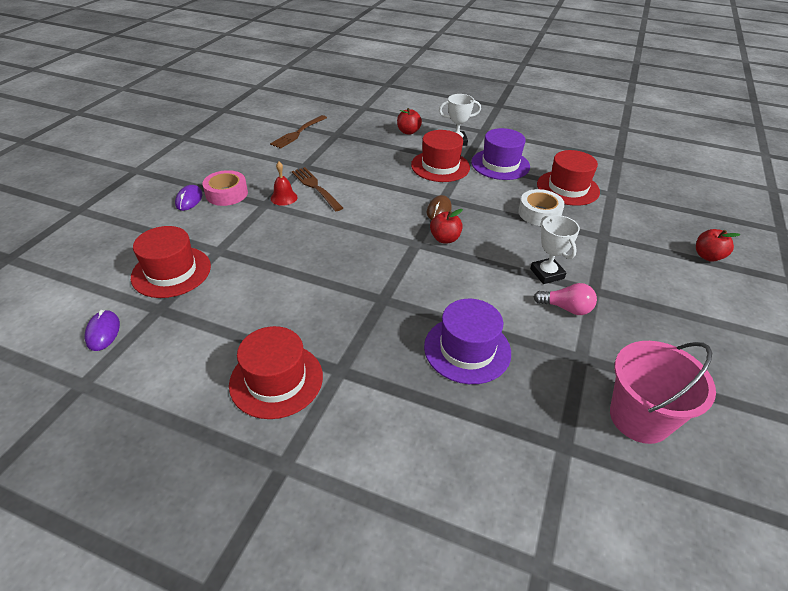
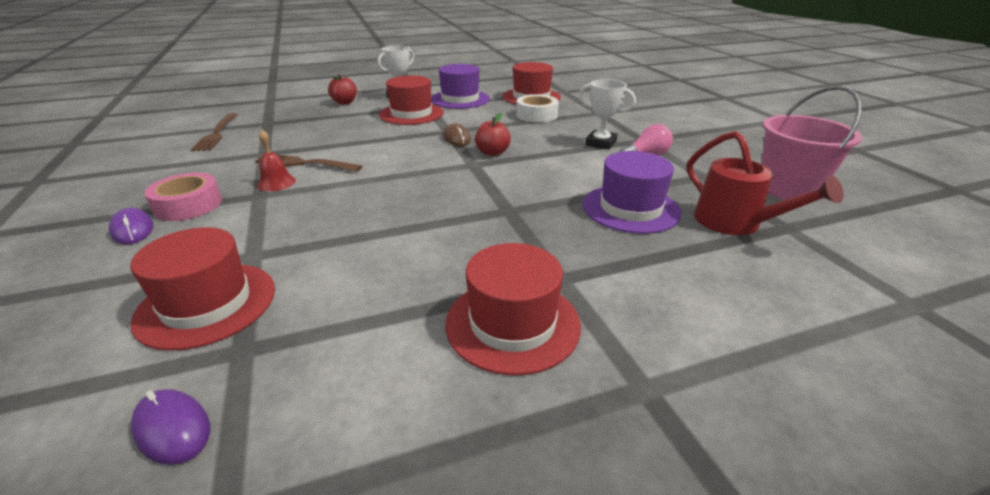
camera: 40 degrees left, 10 degrees down
(526, 414) = (735, 223): none -> red watering can
(707, 256) = (669, 101): red apple -> none

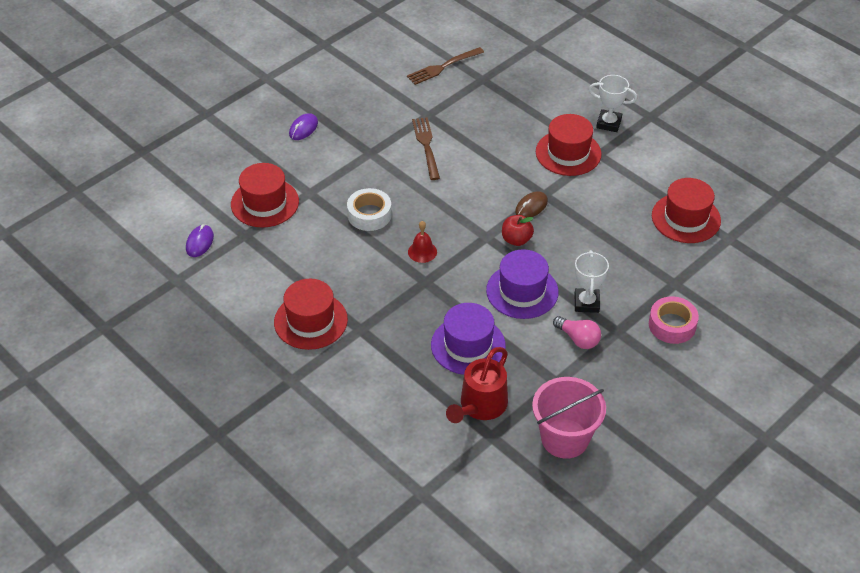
camera: 65 degrees right, 15 degrees up
(188, 205) = (339, 130): pink tape -> pink tape (672, 325)
(276, 183) = (390, 150): red bell -> red bell (422, 251)
(345, 102) = (563, 95): red apple -> none
(460, 99) = (635, 168): purple hat -> purple hat (522, 291)
(536, 115) = (630, 239): white tape -> white tape (369, 215)

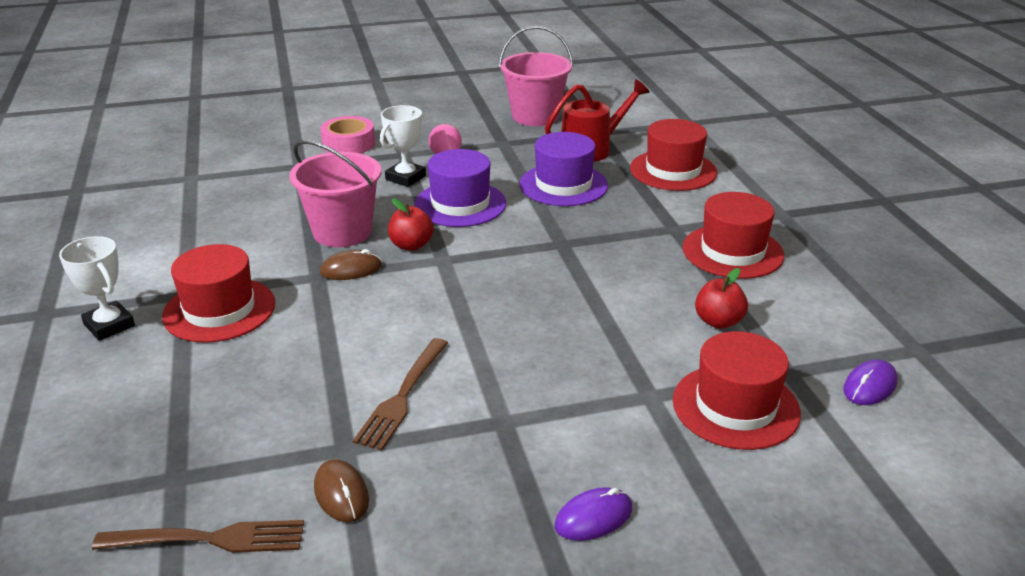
camera: 150 degrees left, 15 degrees down
(295, 255) = (718, 321): none -> red apple
(369, 215) = (576, 333): white tape -> none
(411, 98) = (341, 494): none -> brown mouse
(422, 251) = (539, 270): red bell -> none
(569, 233) = (342, 232): none -> pink bucket
(686, 218) = (201, 204): red hat -> red hat (673, 170)

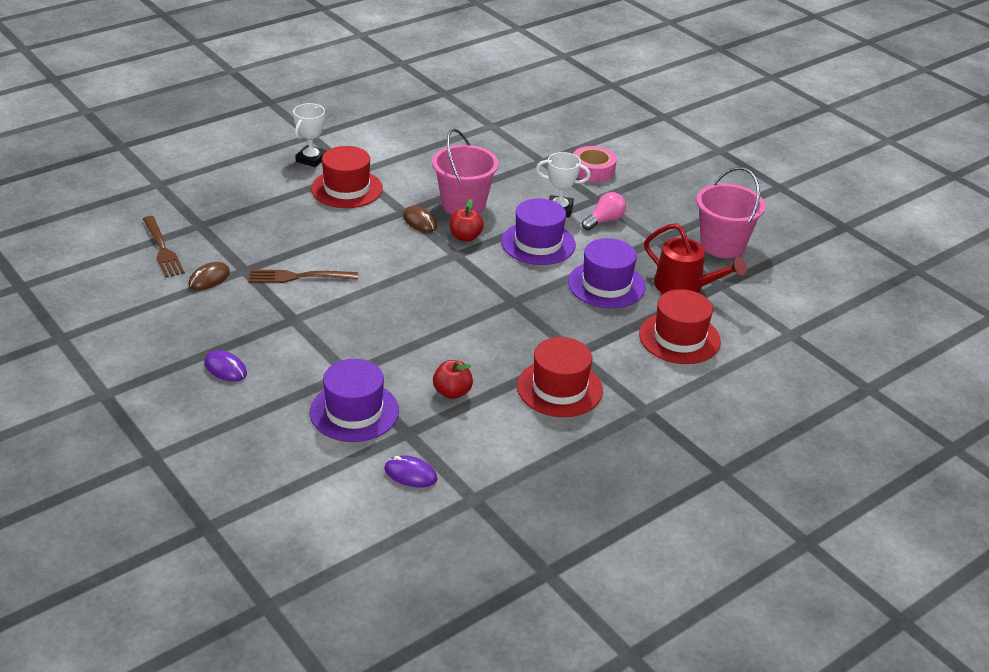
camera: 65 degrees right, 5 degrees up
(735, 406) = (354, 411): red hat -> purple hat

